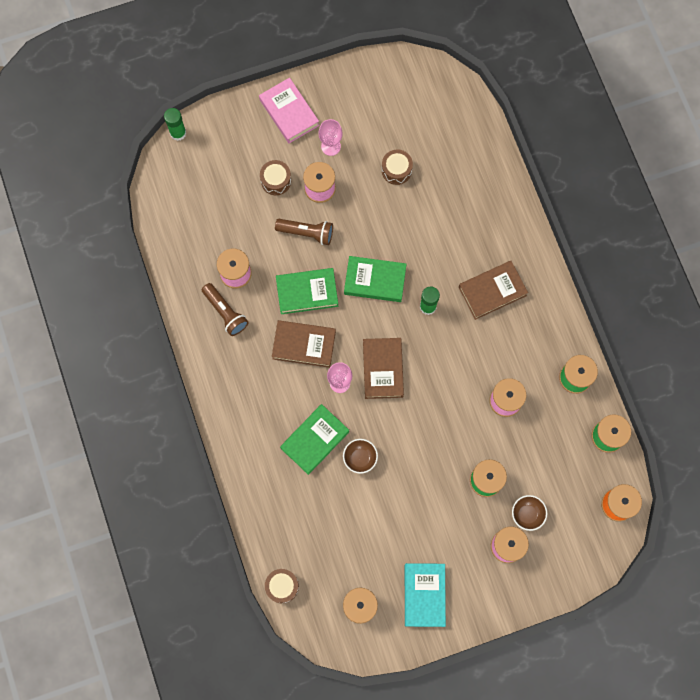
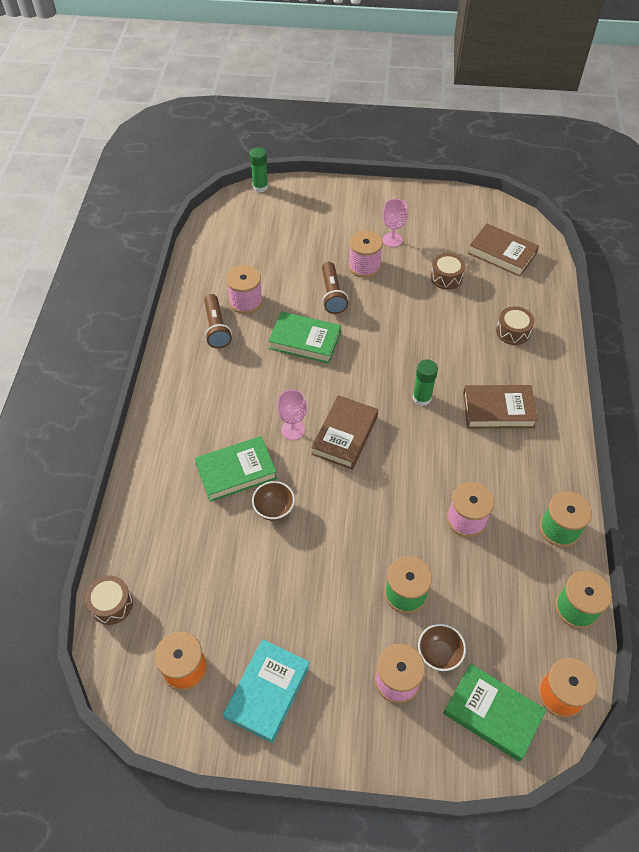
camera: 25 degrees right, 20 degrees down
(276, 181) = (326, 247): brown drum -> brown drum (513, 332)
(289, 112) = (367, 204): pink book -> none
(304, 345) = (276, 383): brown book -> brown book (502, 253)
(307, 233) = (332, 295): brown flashlight -> brown flashlight turned 45 degrees clockwise
(375, 280) = (378, 356): green book -> green book (492, 713)

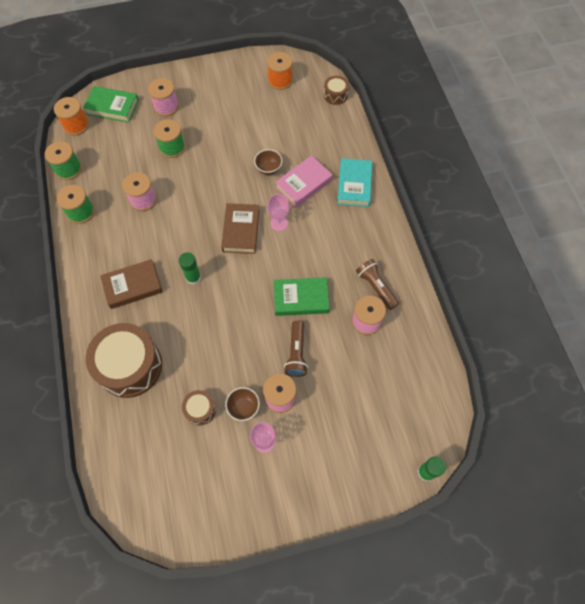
camera: 160 degrees right, 10 degrees up
(236, 471) = (303, 184): green book -> pink book
(267, 692) = (232, 83): turquoise book -> turquoise book (354, 185)
(332, 295) = (296, 353): brown flashlight -> brown flashlight turned 150 degrees counterclockwise
(439, 654) = (146, 124): brown bowl -> brown bowl (243, 407)
(502, 253) = (152, 461): brown book -> none
(513, 332) = (130, 366): brown drum -> brown drum, size x2.13

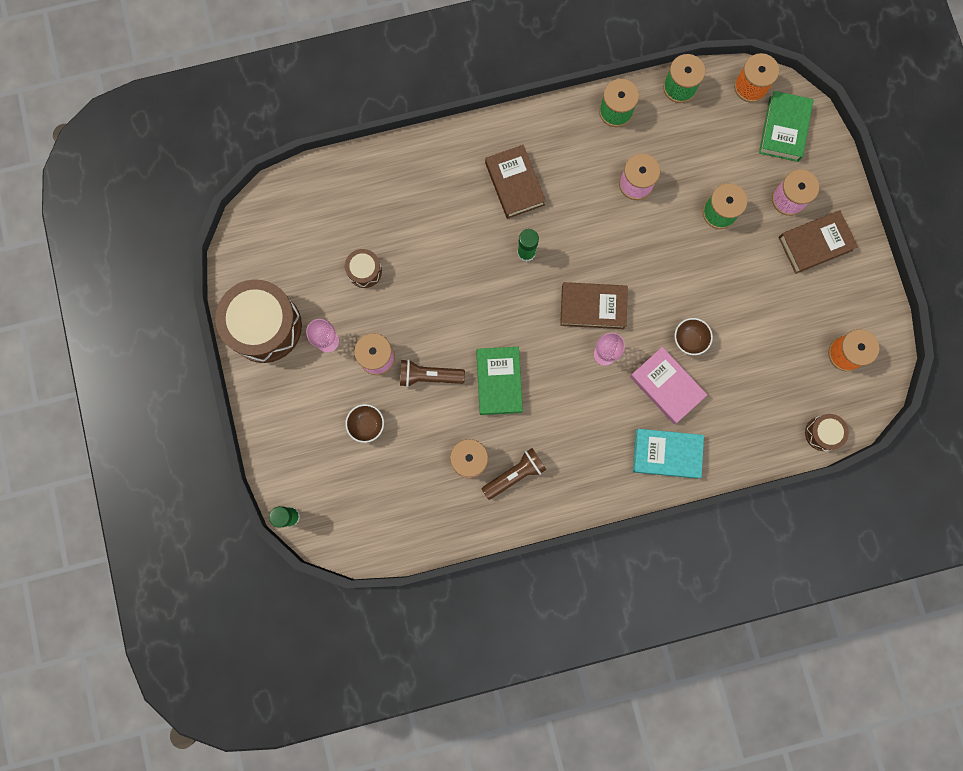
camera: 90 degrees right, 15 degrees up
(130, 366) = (415, 191): brown drum -> brown drum (265, 326)
(200, 93) = (815, 244): none -> brown book
(243, 407) = (366, 318): brown bowl -> brown bowl (367, 425)

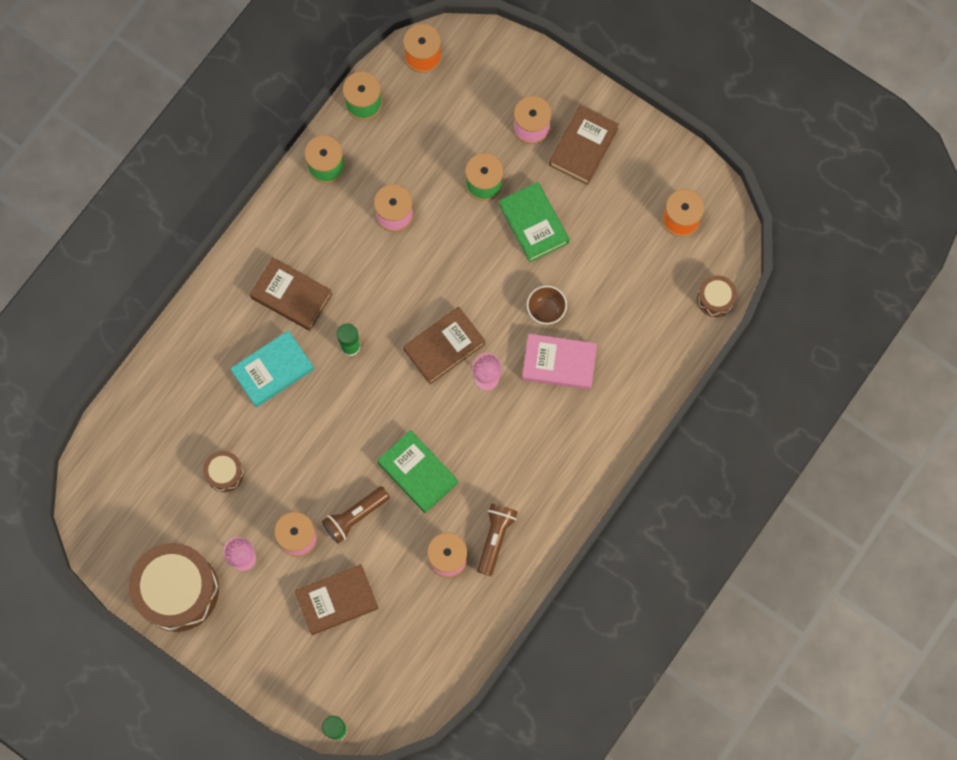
camera: 40 degrees left, 5 degrees down
(367, 425) = (337, 600): brown bowl -> brown book
(666, 454) = (605, 419): turquoise book -> turquoise book (273, 370)
(784, 129) = (479, 70): green book -> green book (533, 224)

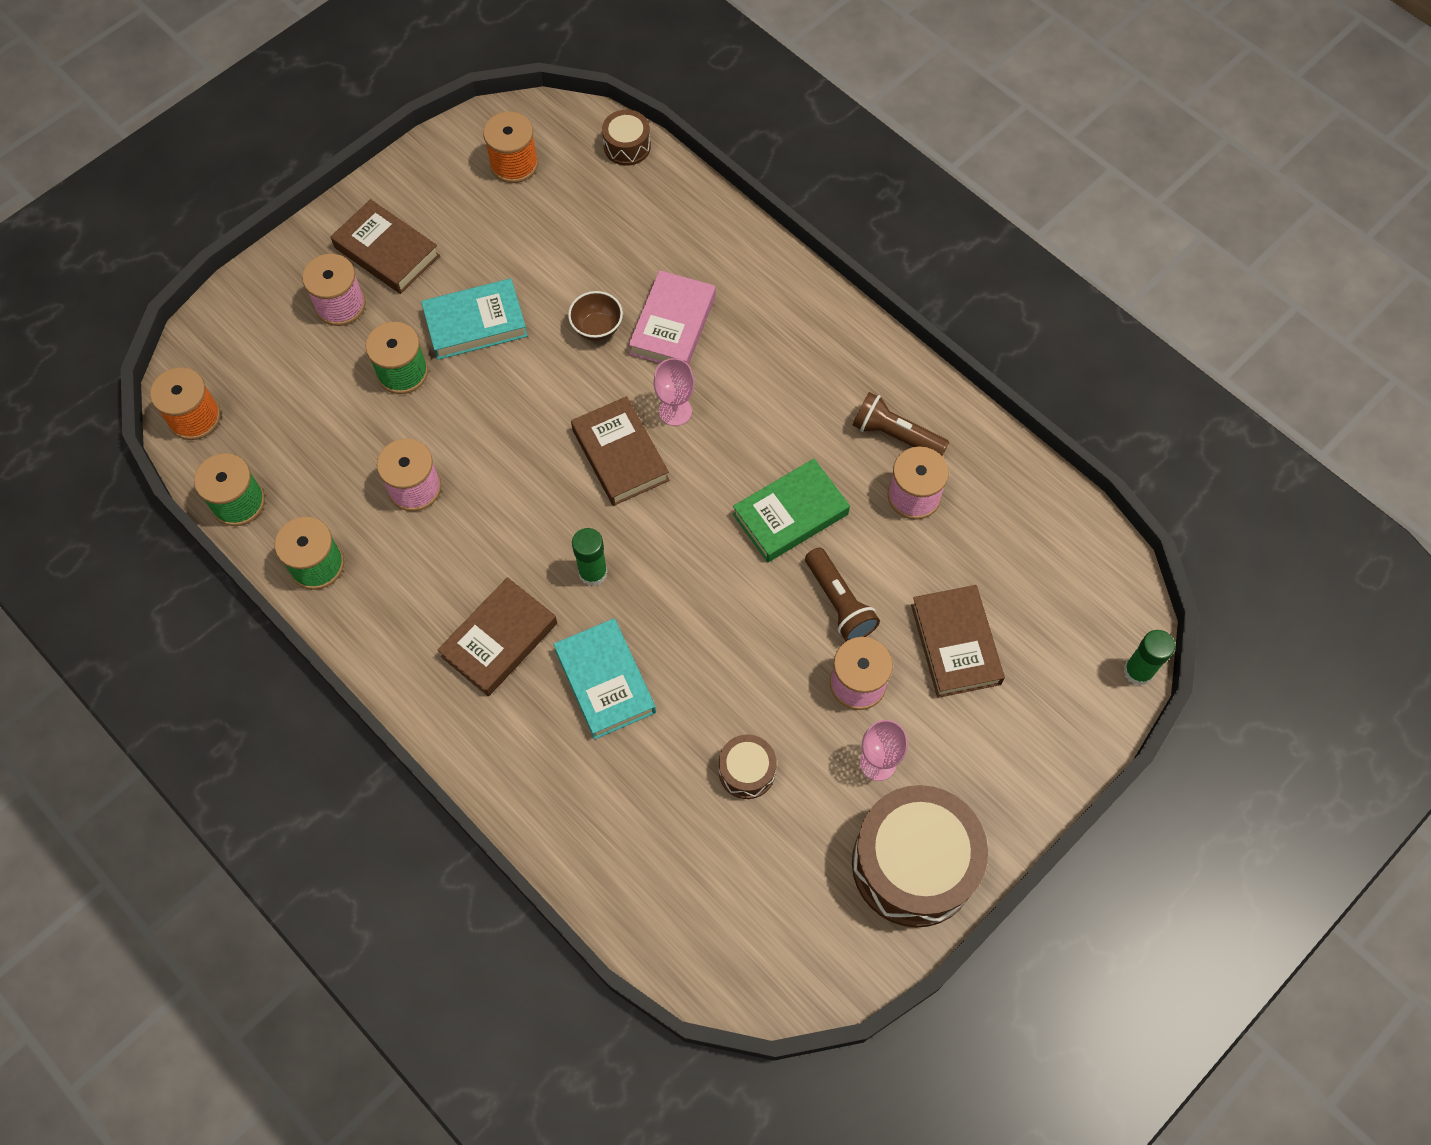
camera: 80 degrees left, 10 degrees down
(533, 224) = (475, 323): green book -> turquoise book

